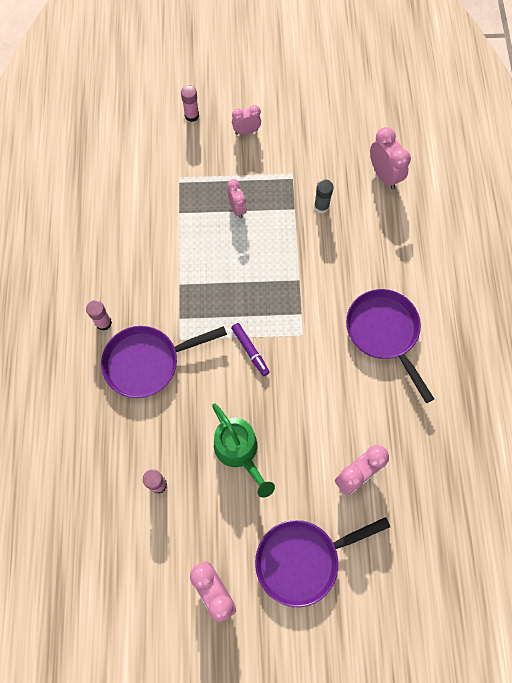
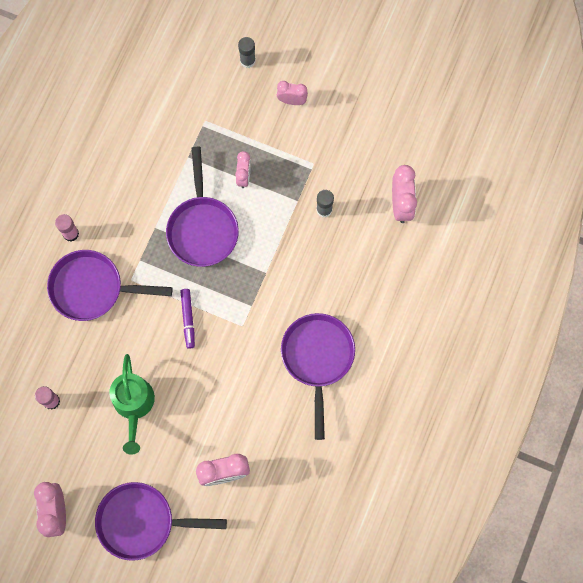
camera: 25 degrees right, 5 degrees up
(192, 115) = (247, 61): pink glue stick -> grey glue stick
(223, 267) = (202, 228): none -> purple pan

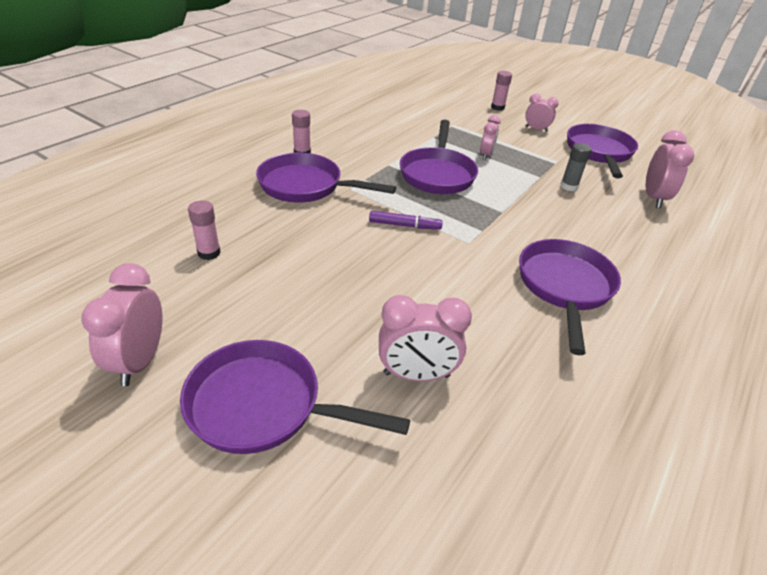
camera: 10 degrees right, 35 degrees down
(134, 406) = (310, 278): green watering can -> none
(188, 319) = (404, 225): purple marker -> purple marker turned 90 degrees counterclockwise
(247, 61) = (497, 107): grey glue stick -> pink glue stick
(356, 130) = (599, 152): none -> purple pan

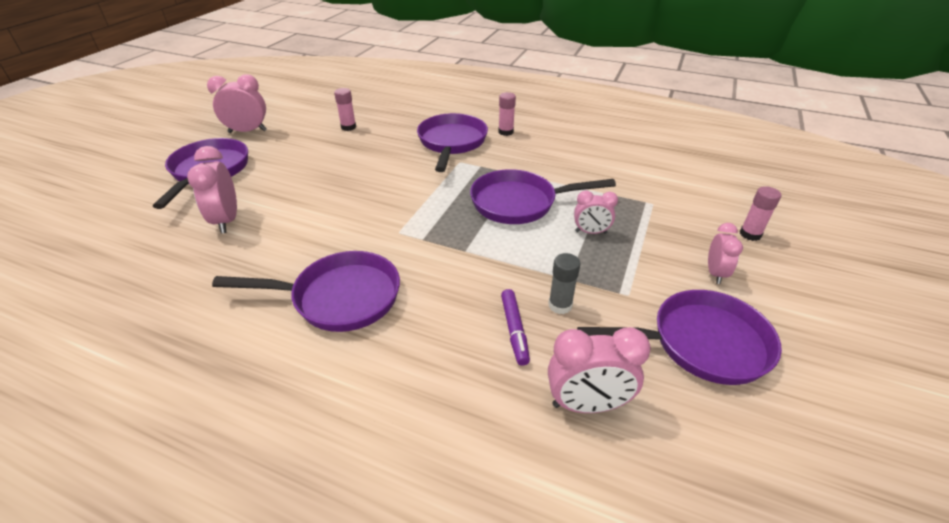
camera: 80 degrees right, 0 degrees up
(404, 225) = (412, 195): purple marker -> purple marker (514, 330)

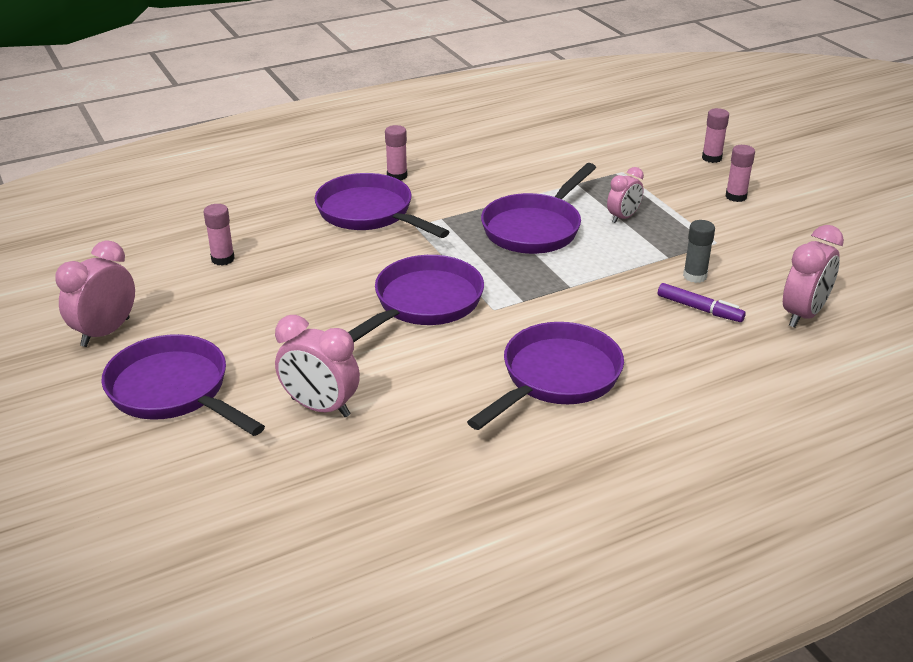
camera: 50 degrees left, 5 degrees down
(701, 344) = (796, 243): purple pan -> purple pan (423, 303)
(715, 273) = (736, 196): pink clock -> pink glue stick

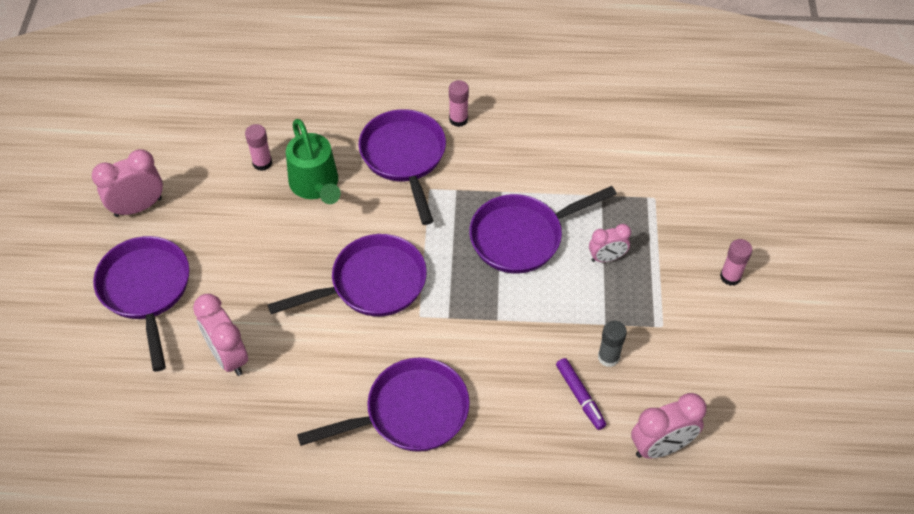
camera: 30 degrees right, 20 degrees up
(297, 257) = (316, 186): none -> green watering can
(711, 158) = (753, 215): pink glue stick -> none

